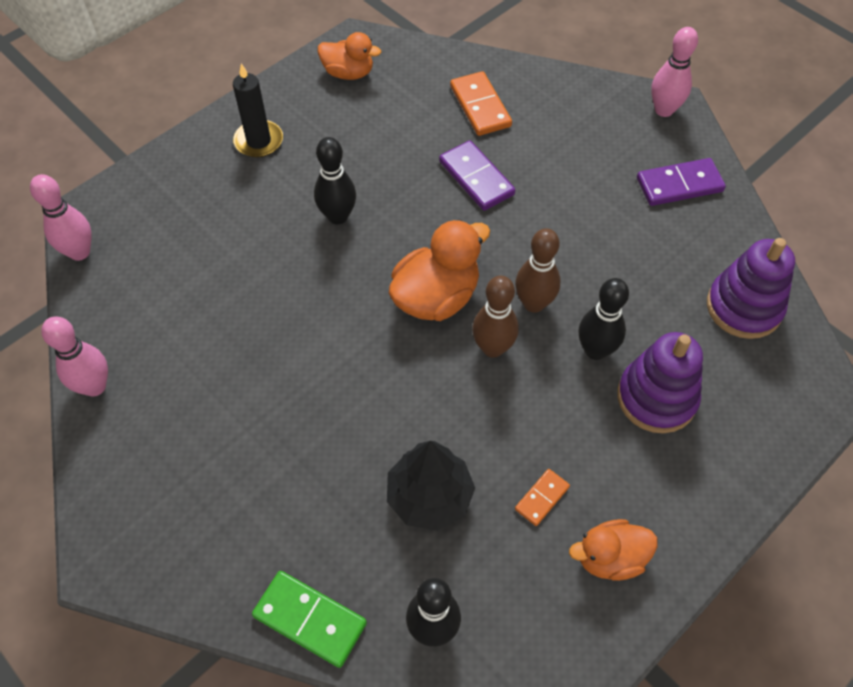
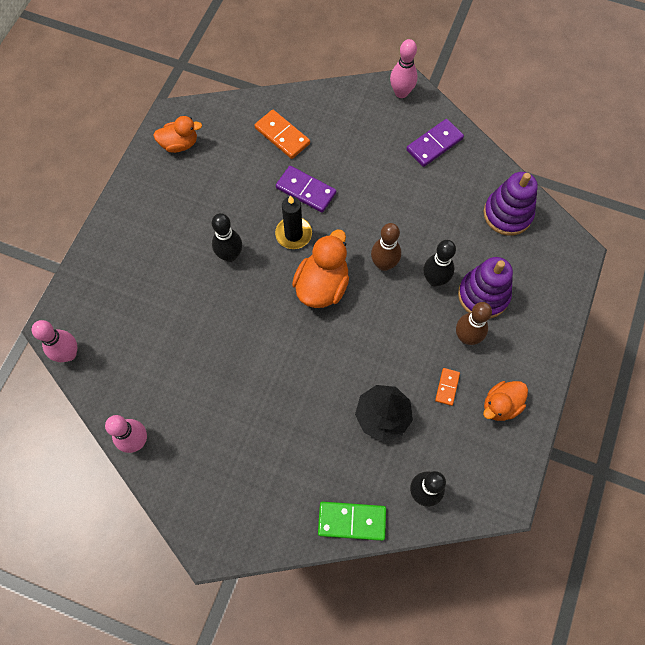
camera: 25 degrees left, 10 degrees up
(259, 141) = (146, 221): black candle -> black candle (293, 234)
(493, 348) = (373, 304): brown bowling pin -> brown bowling pin (466, 337)

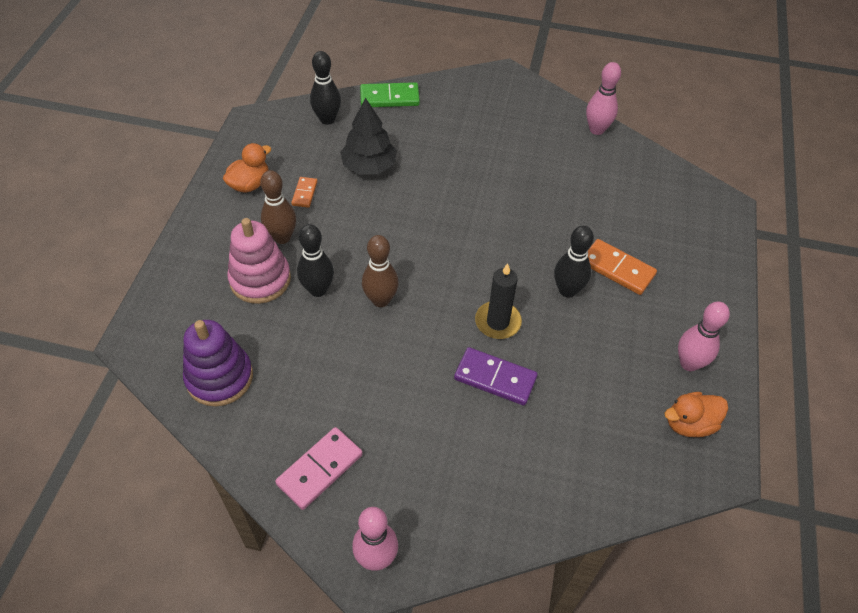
camera: 170 degrees right, 15 degrees down
(69, 354) = (696, 184): pink bowling pin -> pink bowling pin (689, 363)
(282, 136) = (548, 455): orange domino -> orange domino (617, 269)
(322, 285) = (450, 270): orange duck -> none
(434, 144) = (320, 469): purple domino -> pink domino
(483, 295) = (260, 279): purple stacking toy -> pink stacking toy

